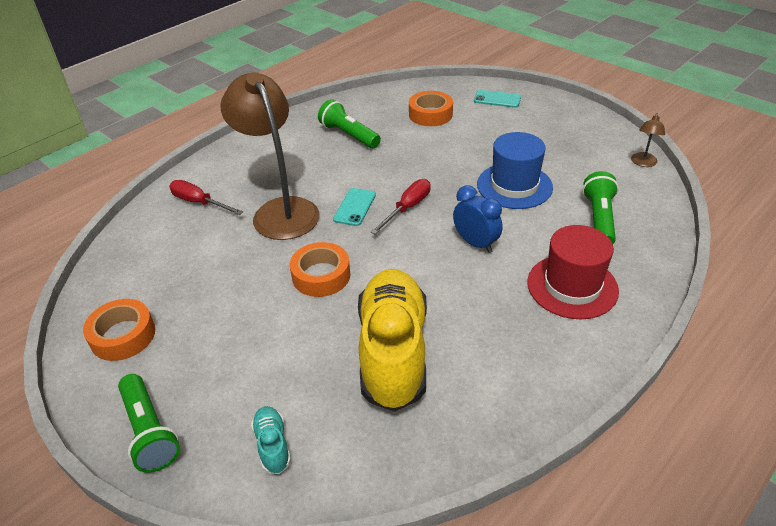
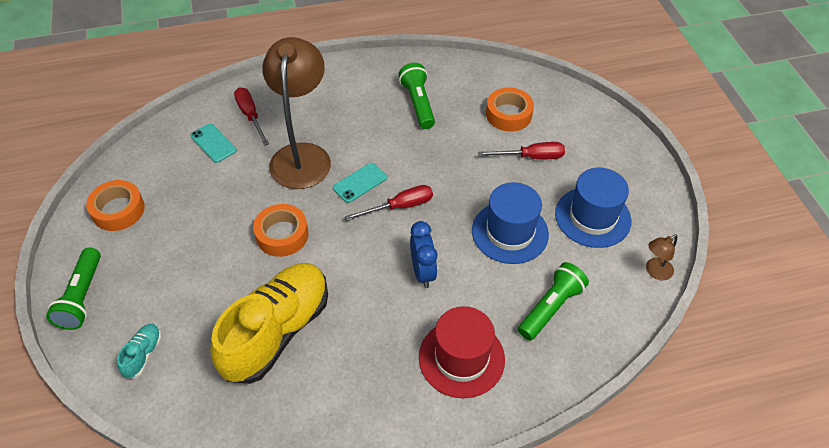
camera: 30 degrees right, 10 degrees up
(477, 133) = (531, 157): none -> red screwdriver
(497, 99) = (587, 126): turquoise phone -> turquoise phone (213, 143)
(563, 150) = (592, 217): none -> blue hat

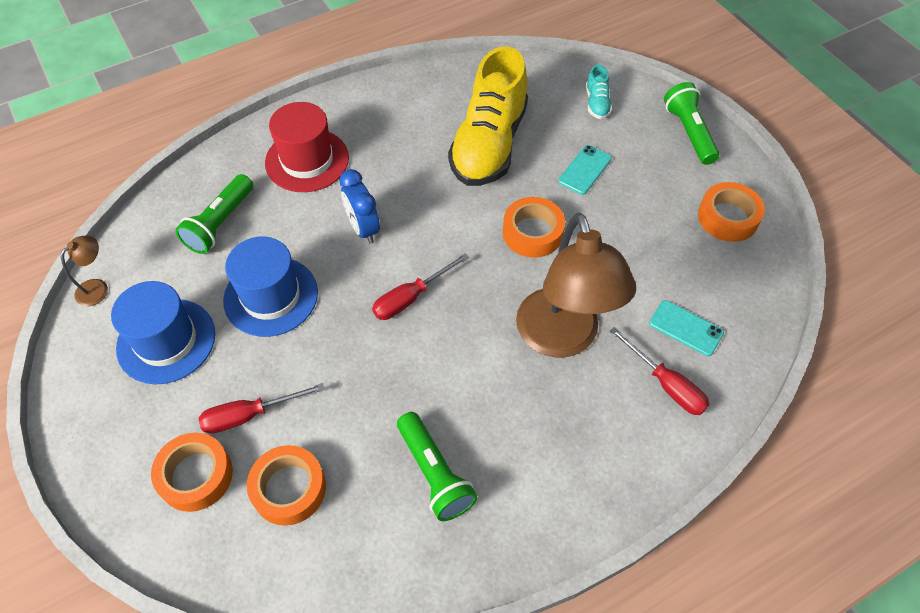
camera: 165 degrees right, 5 degrees up
(360, 183) = (471, 317): turquoise phone -> turquoise phone (585, 170)
(567, 132) = (196, 475): none -> orange tape

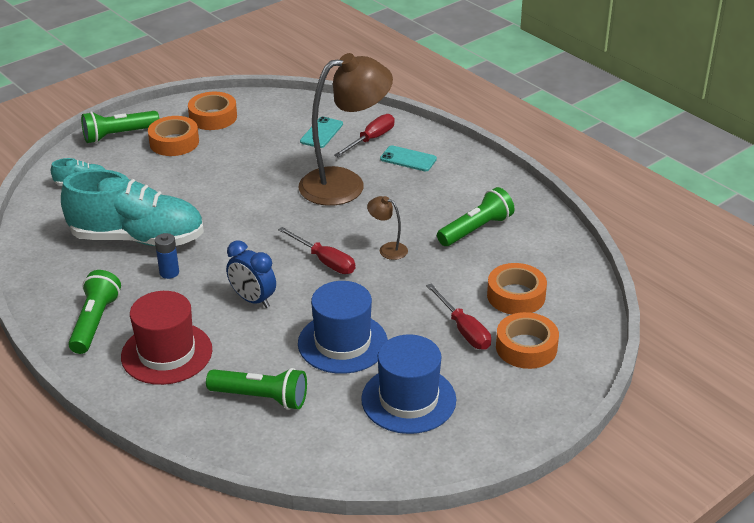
camera: 100 degrees left, 20 degrees down
(97, 288) = (361, 469): brown lamp -> brown lamp (388, 249)
(363, 228) = (253, 300): blue clock -> blue clock turned 75 degrees clockwise
(367, 114) = (95, 322): none -> green flashlight
(426, 166) = (169, 272): none -> blue battery
(489, 144) = (138, 238): yellow shoe -> turquoise shoe
(532, 233) = (243, 205): orange tape -> orange tape (174, 142)
(585, 170) = (167, 184): turquoise phone -> turquoise phone (408, 159)

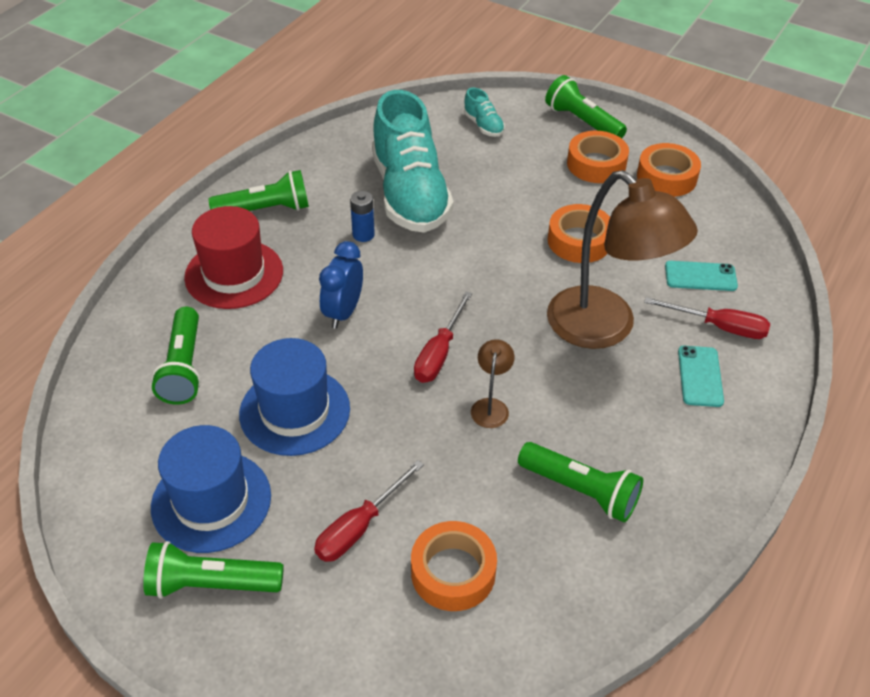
camera: 70 degrees right, 10 degrees up
(482, 409) = (211, 584): none -> green flashlight
(526, 347) = (346, 609): orange tape -> orange tape (579, 241)

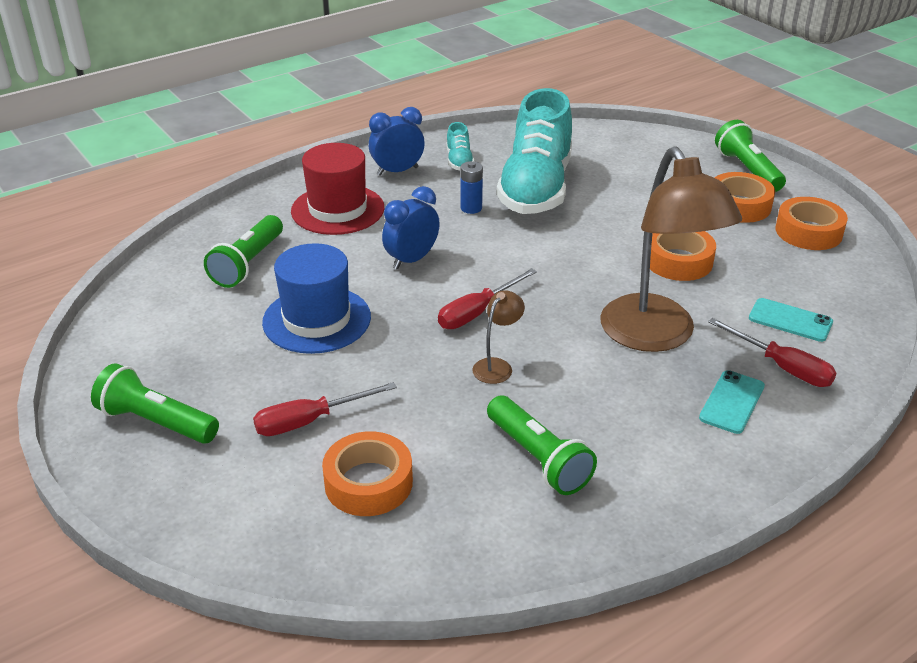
camera: 25 degrees right, 10 degrees down
(211, 501) = (200, 363): blue hat -> none
(265, 210) = (397, 171): green flashlight -> blue clock
(483, 125) = (643, 153): turquoise shoe -> turquoise shoe (459, 161)

